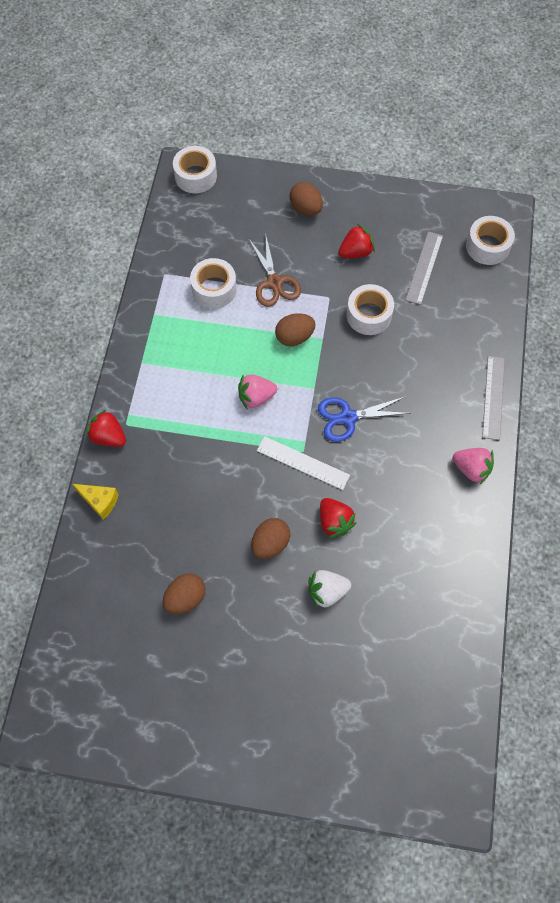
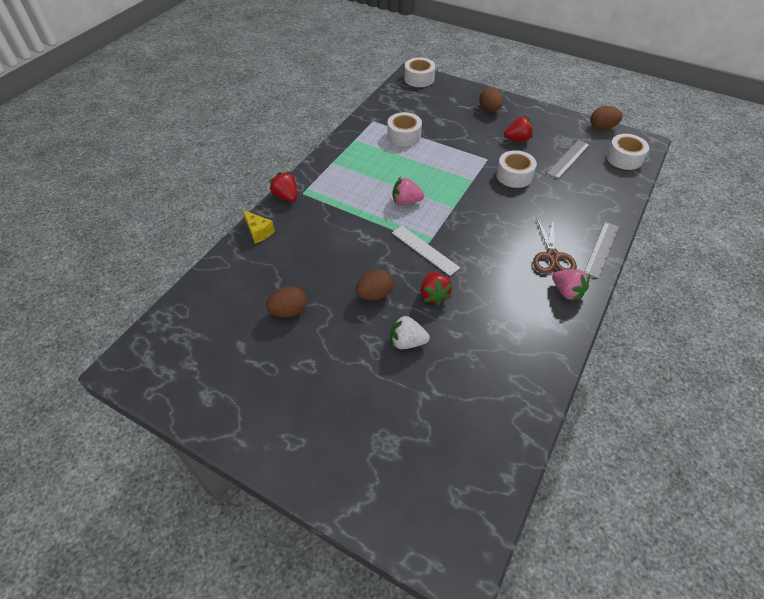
camera: 20 degrees right, 15 degrees down
(274, 282) = (449, 142): brown scissors -> brown scissors (552, 256)
(294, 337) = (451, 174): brown egg -> brown egg (602, 127)
(348, 417) = (473, 231): blue scissors -> none

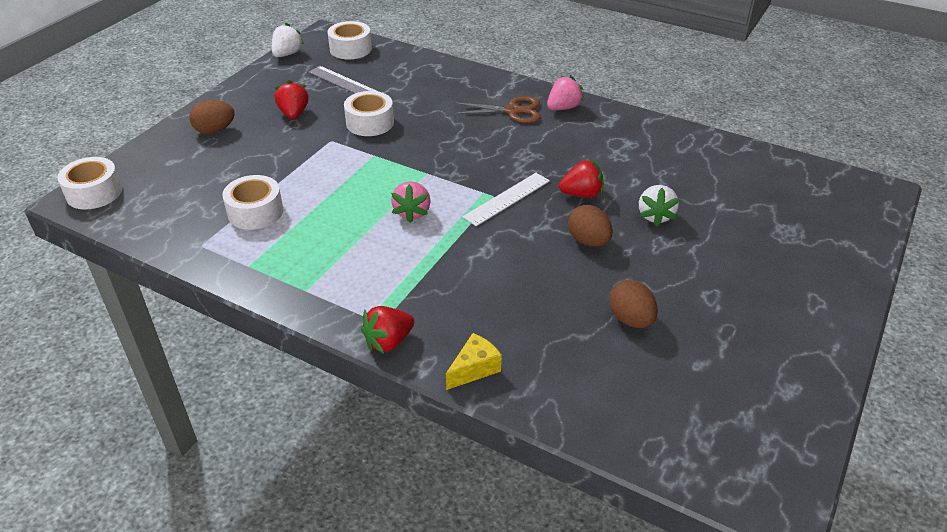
camera: 90 degrees left, 10 degrees down
(601, 249) = (500, 81): grey ruler -> none
(602, 127) = (287, 54): brown egg -> white strawberry

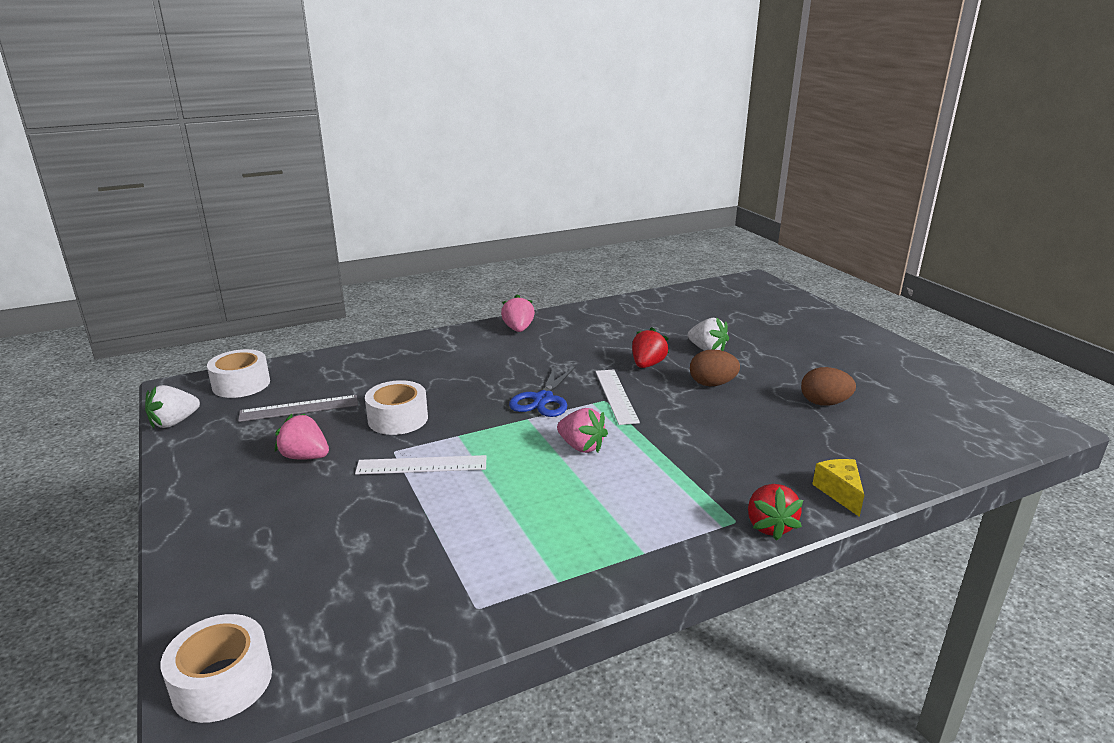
camera: 55 degrees left, 15 degrees down
(215, 130) = (245, 522): brown egg -> none
(255, 212) = (461, 543): white tape -> none
(287, 54) = (174, 422): white strawberry -> white strawberry turned 105 degrees counterclockwise
(294, 114) = (305, 457): red strawberry -> pink strawberry
(324, 158) = (421, 465): none -> white ruler
(462, 168) = (543, 399): none -> blue scissors
(512, 111) = (490, 349): brown scissors -> none

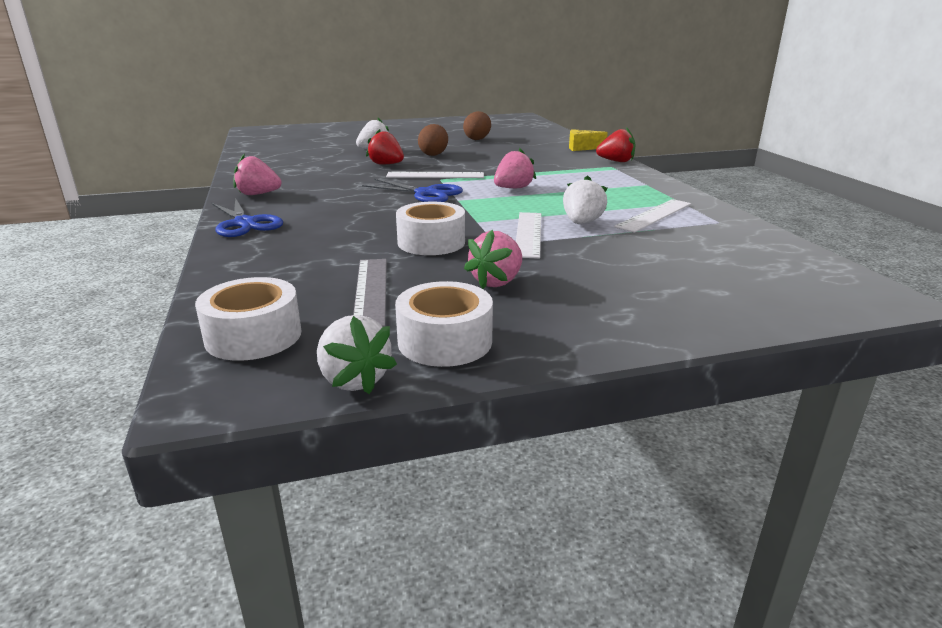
camera: 80 degrees left, 0 degrees up
(222, 682) = (848, 295): white tape -> white tape (445, 341)
(441, 340) = (245, 223): none -> blue scissors
(459, 496) = (582, 223): none -> white strawberry
(495, 551) = (654, 215): none -> white ruler

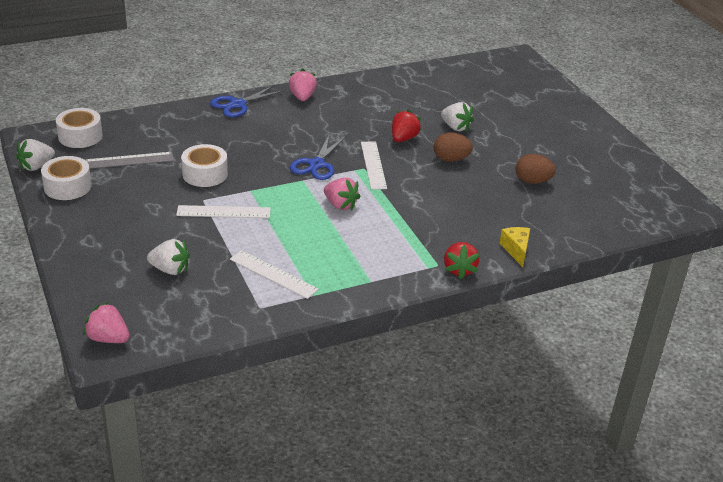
camera: 80 degrees right, 10 degrees up
(497, 282) = (139, 200): pink strawberry -> pink strawberry (108, 338)
(582, 223) = (250, 236): white strawberry -> white strawberry (170, 270)

